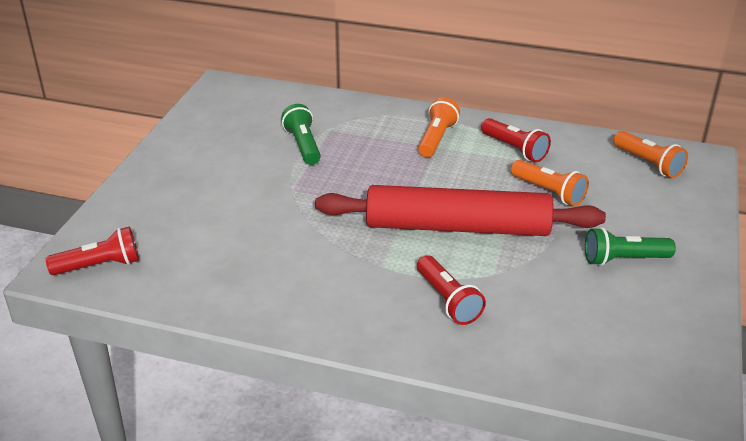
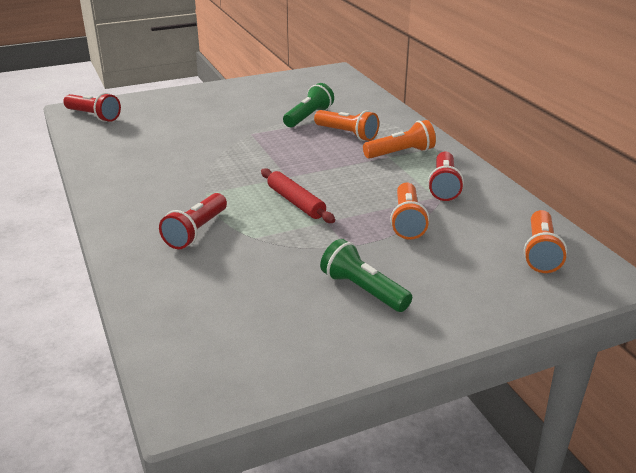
camera: 50 degrees right, 5 degrees down
(366, 144) = (347, 134): none -> orange flashlight
(457, 227) = (296, 202): red rolling pin -> red rolling pin, size x0.45

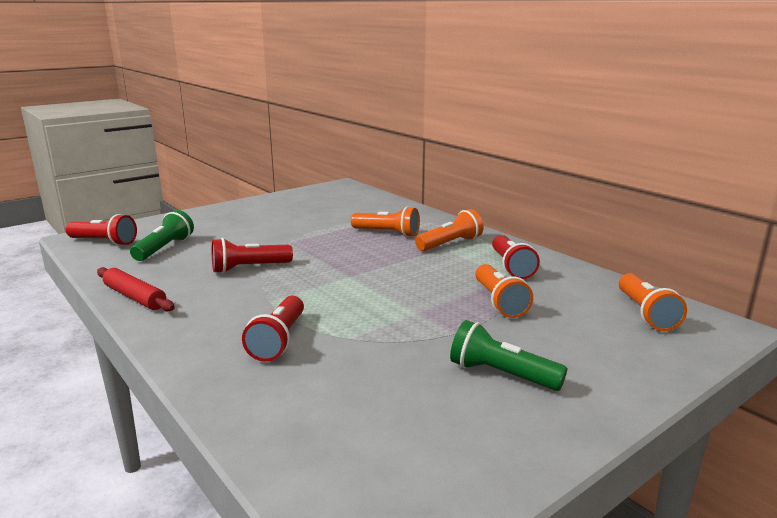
camera: 15 degrees left, 10 degrees down
(203, 158) = (249, 268): none -> red flashlight
(296, 202) = (373, 298): red rolling pin -> red rolling pin (135, 297)
(308, 117) = (340, 223): green flashlight -> green flashlight (164, 248)

